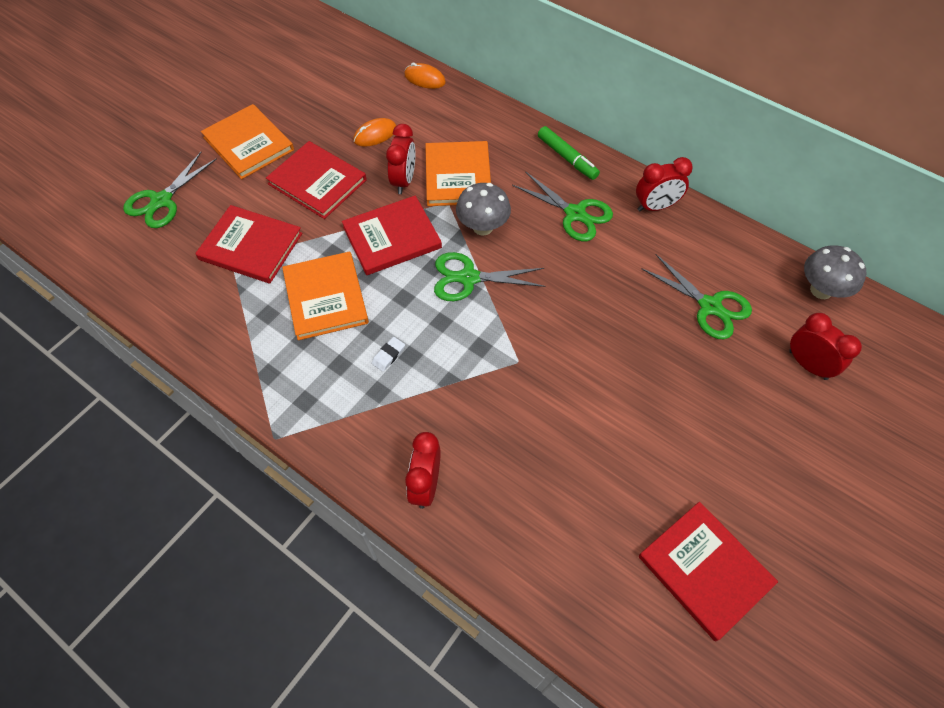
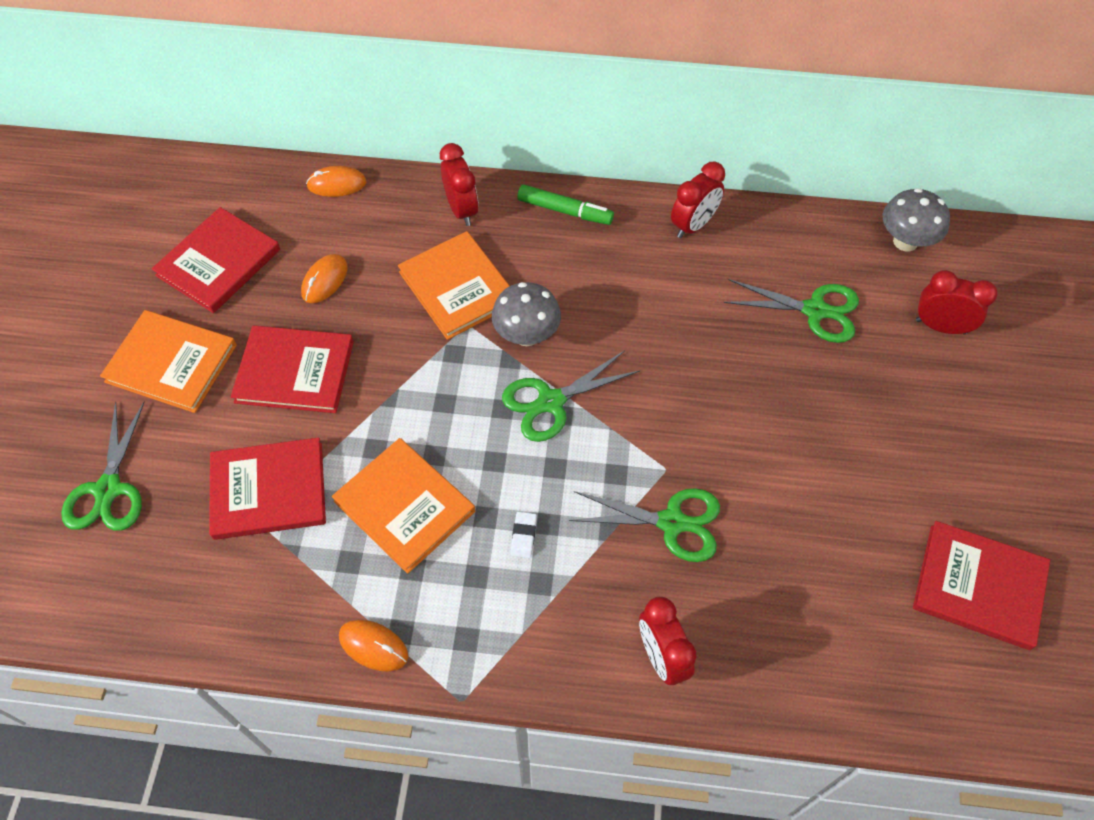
camera: 30 degrees left, 0 degrees up
(245, 374) = (373, 646): none -> orange mouse
(392, 237) = (432, 397): red book -> red book (218, 262)
(404, 181) = (399, 322): red clock -> red clock (461, 210)
(575, 214) = (616, 272): green scissors -> green scissors (672, 522)

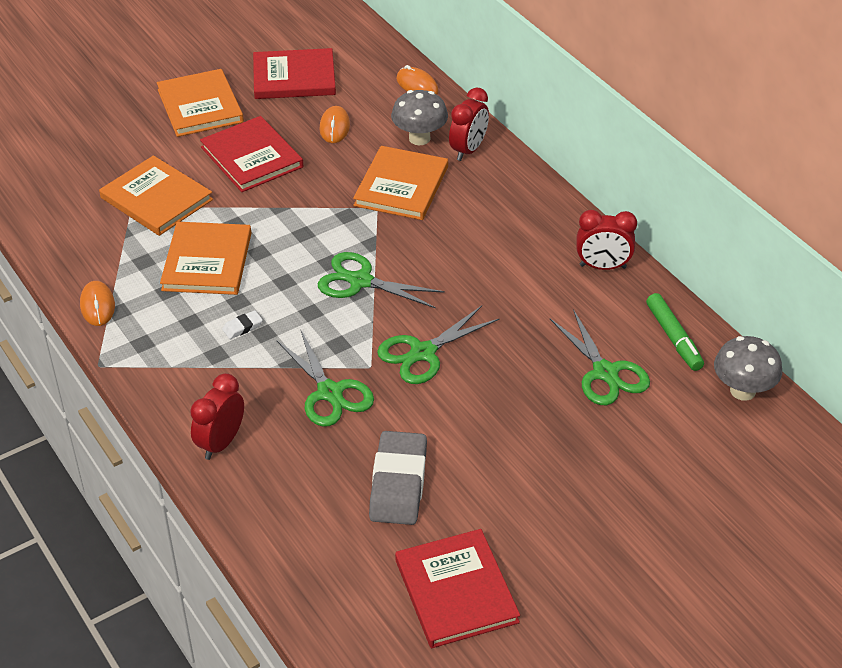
camera: 50 degrees right, 15 degrees down
(108, 490) = (90, 137): green scissors -> green scissors (423, 353)
(269, 491) = (156, 199): red book -> orange book
(325, 280) = (334, 127): orange mouse -> orange mouse turned 75 degrees counterclockwise
(526, 335) = (401, 239): grey mushroom -> grey mushroom (419, 138)
(565, 211) = (531, 197): green marker -> green marker (674, 338)
(824, 545) = (398, 483): none -> grey eraser
(940, 326) = (681, 453): red clock -> none

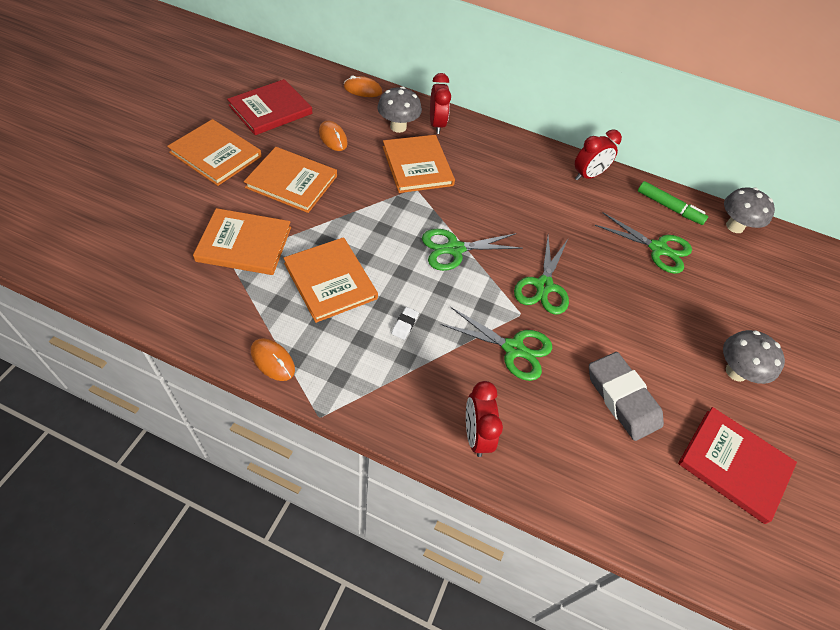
camera: 40 degrees left, 10 degrees up
(252, 157) = (292, 182): red book -> orange book
(559, 522) = (736, 372): none -> grey mushroom

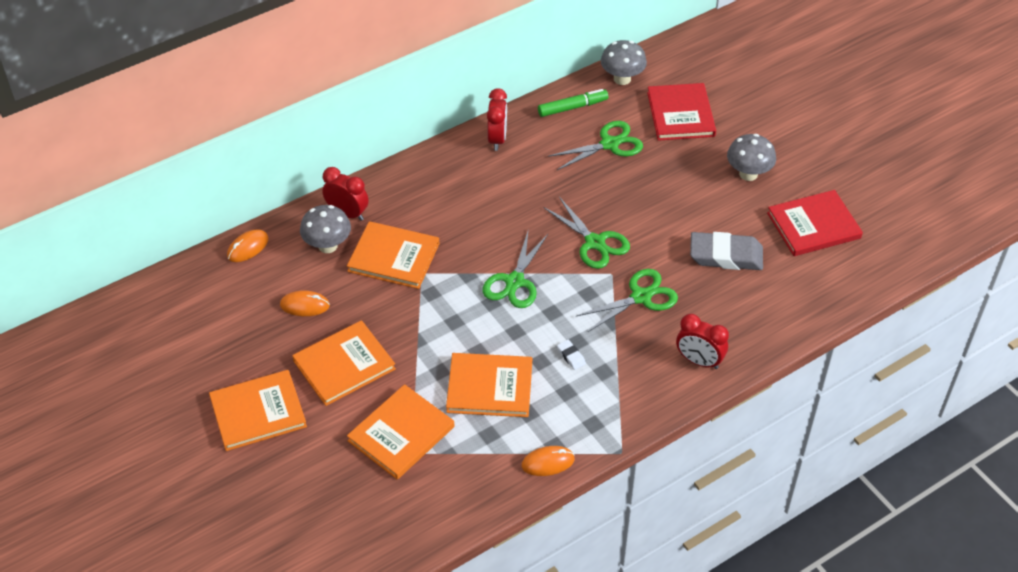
camera: 50 degrees left, 5 degrees down
(270, 110) = (221, 339): red book -> red book (681, 114)

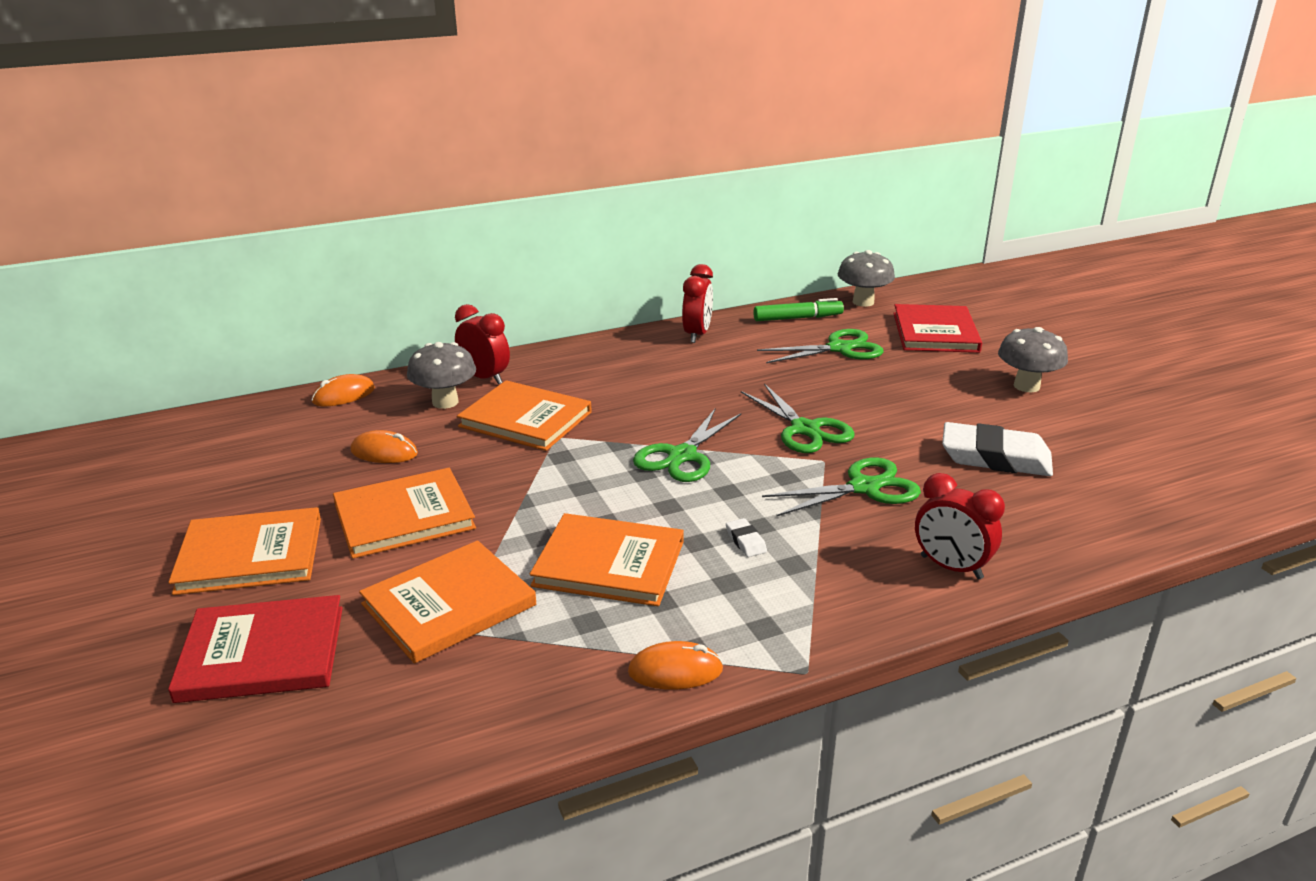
camera: 10 degrees right, 20 degrees down
(726, 256) = (995, 458): grey eraser -> white eraser
(813, 226) = (1126, 440): red book -> red book (262, 653)

